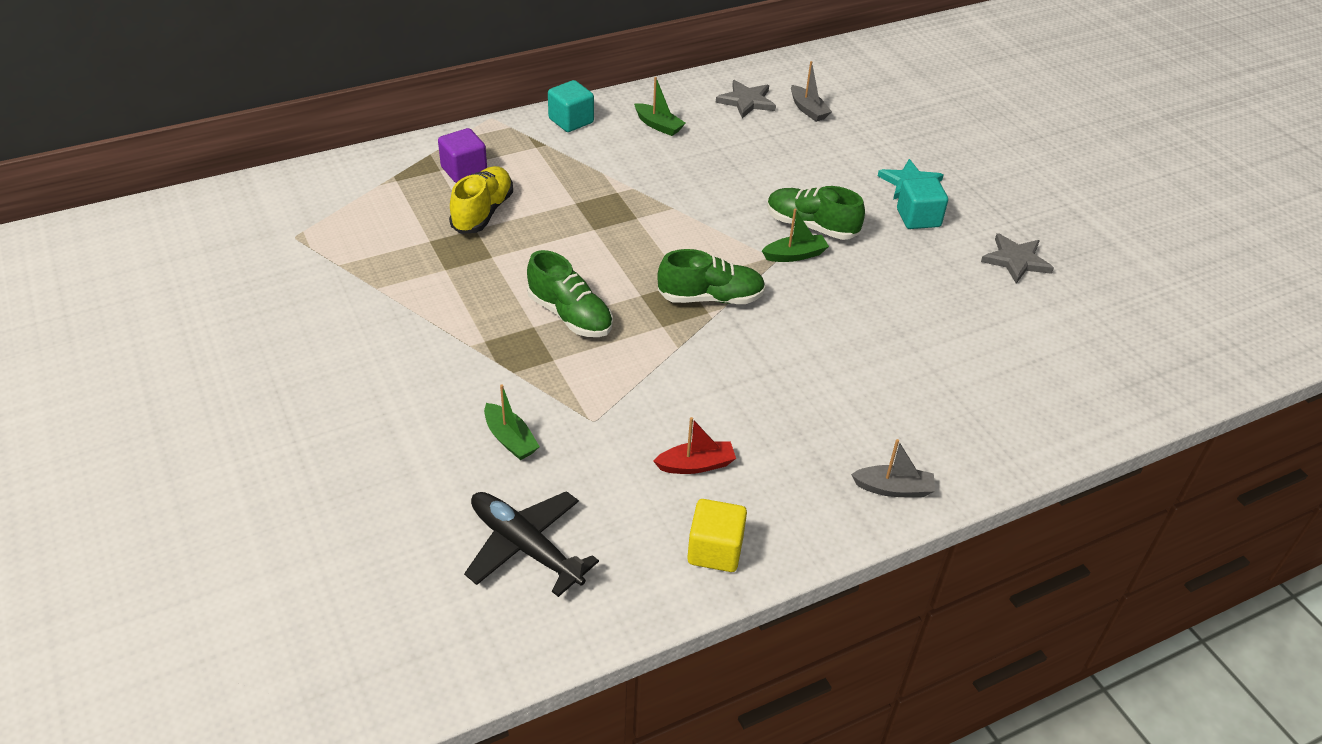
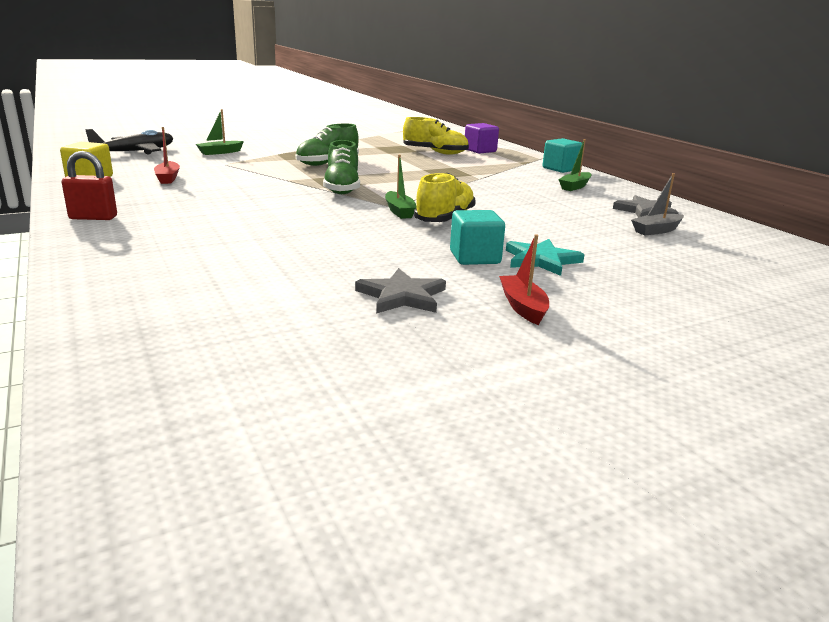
camera: 90 degrees right, 20 degrees down
(811, 226) = (445, 219): green shoe -> yellow shoe
(893, 488) = (93, 218): grey boat -> red padlock
(1010, 206) = (523, 307): none -> red boat

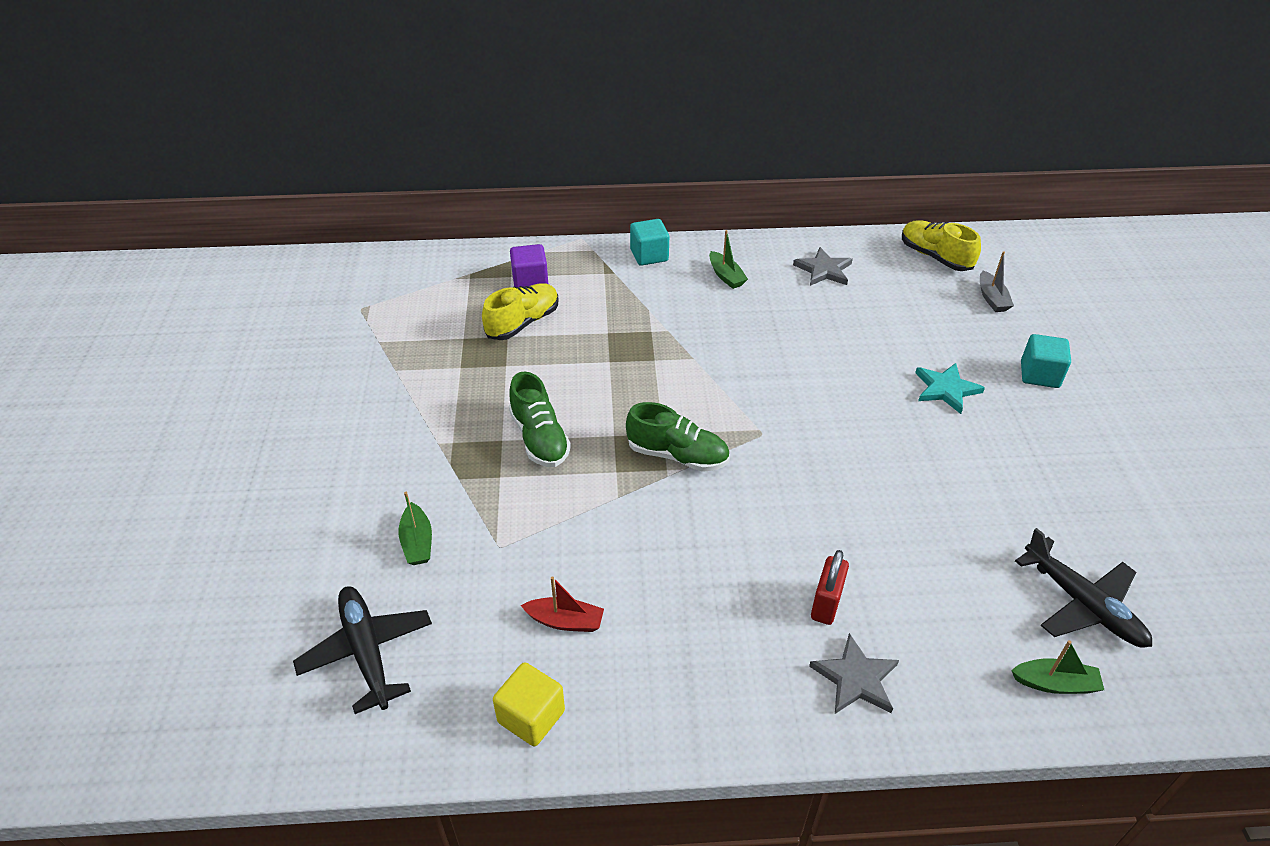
camera: 65 degrees left, 20 degrees up
(93, 218) = (745, 712): red padlock -> red padlock (826, 604)
(256, 330) = (1082, 604): none -> black plane
(399, 211) = (784, 434): green boat -> green boat (1055, 683)
(402, 296) = (1019, 499): grey star -> grey star (855, 678)
(445, 219) = (817, 408): yellow shoe -> yellow shoe (935, 257)
(475, 257) = (934, 427): turquoise cube -> turquoise cube (1039, 375)
(523, 307) = (1045, 438): red boat -> none
(656, 230) = (880, 290): grey boat -> grey boat (992, 298)

